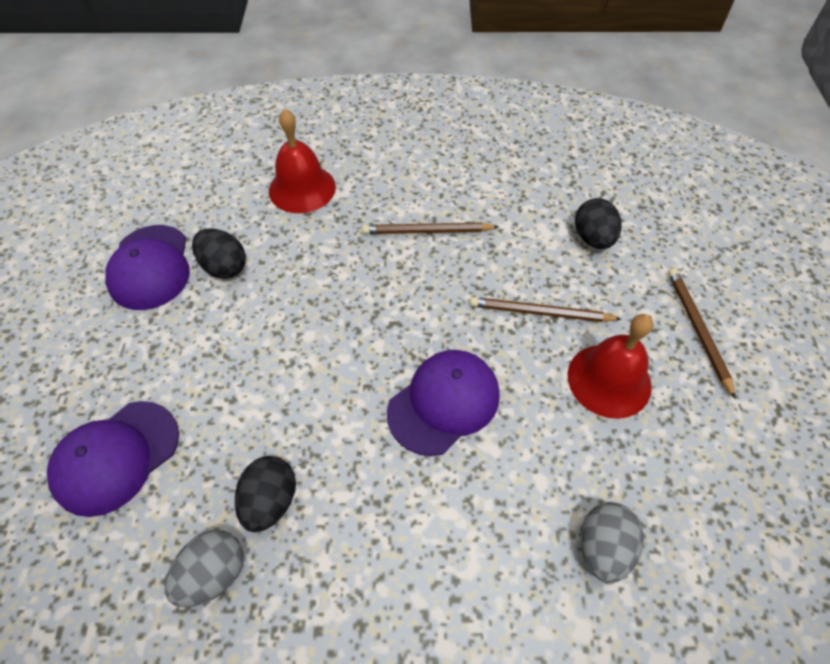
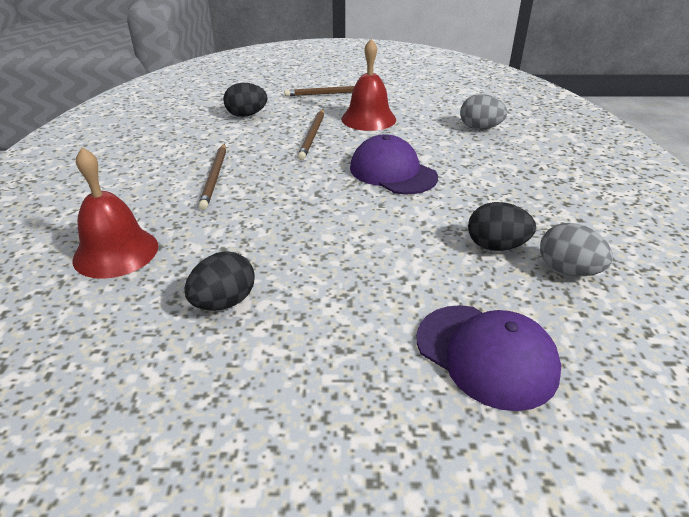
camera: 90 degrees left, 20 degrees down
(150, 267) = (205, 375): purple cap -> none

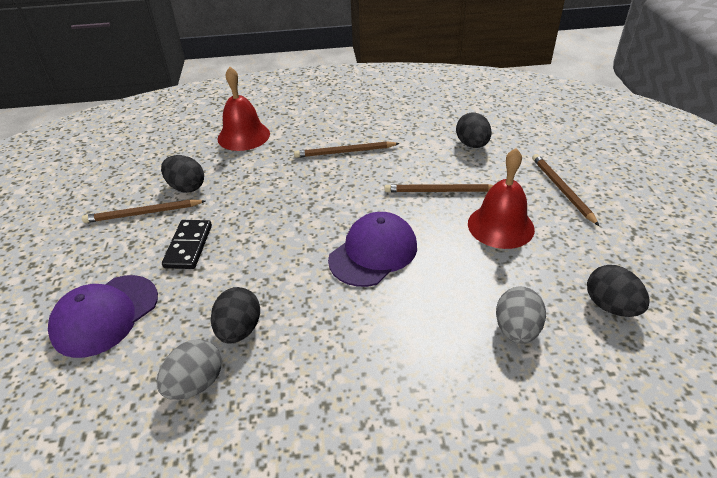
camera: 85 degrees right, 5 degrees up
(273, 344) = (143, 213): none -> brown pencil
(361, 290) = (188, 246): none -> black domino
(456, 100) = (610, 306): none -> black egg

